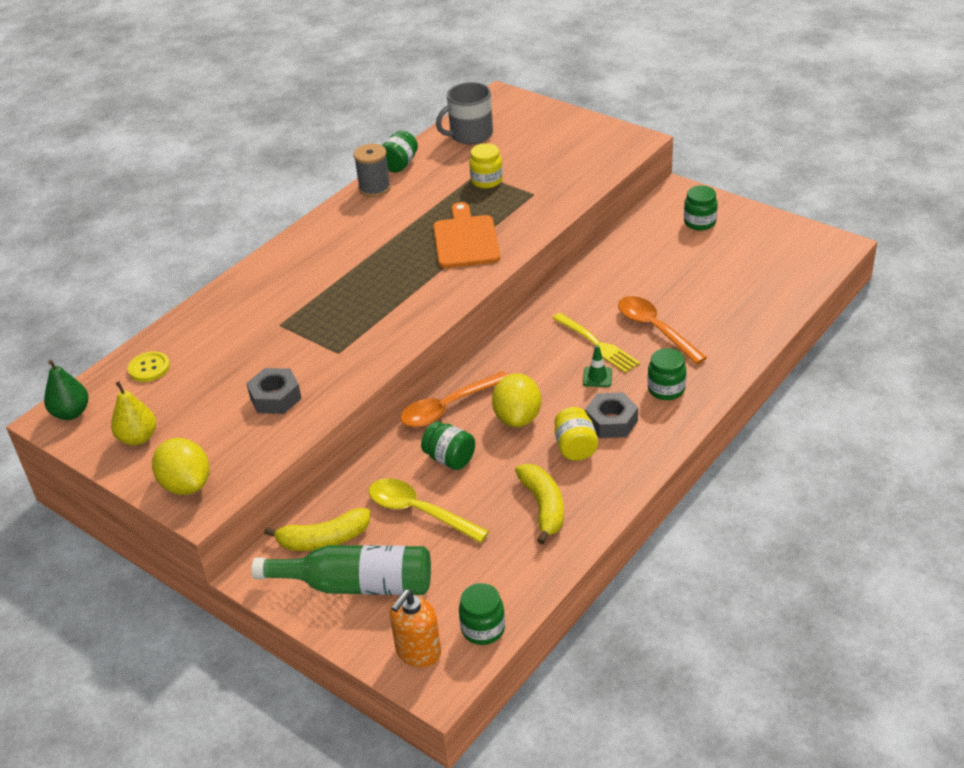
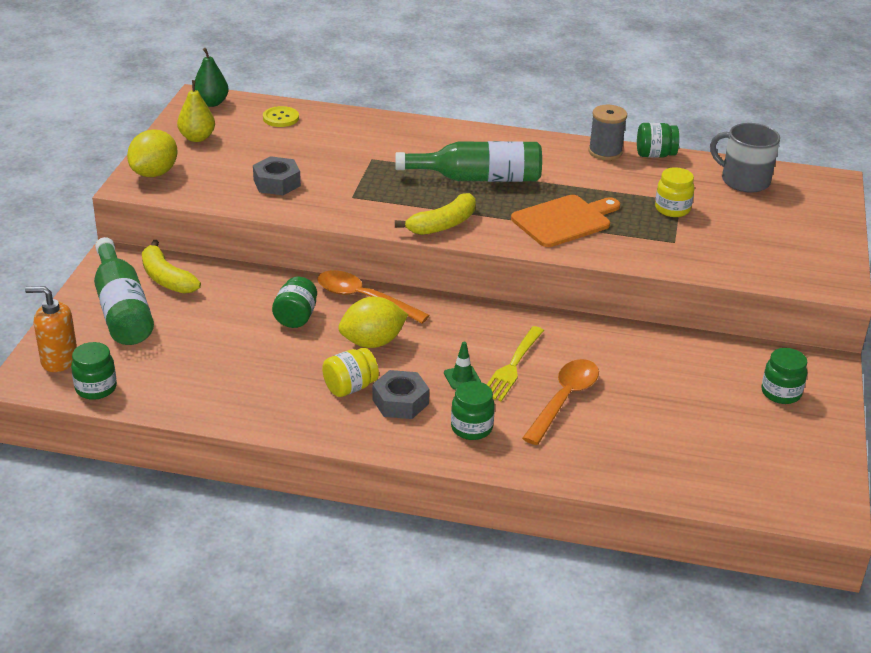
camera: 60 degrees right, 5 degrees down
(363, 269) = (478, 178): none -> green bottle
(419, 512) = (221, 318): yellow spoon -> none
(543, 507) = (259, 387): yellow banana -> yellow banana (442, 225)

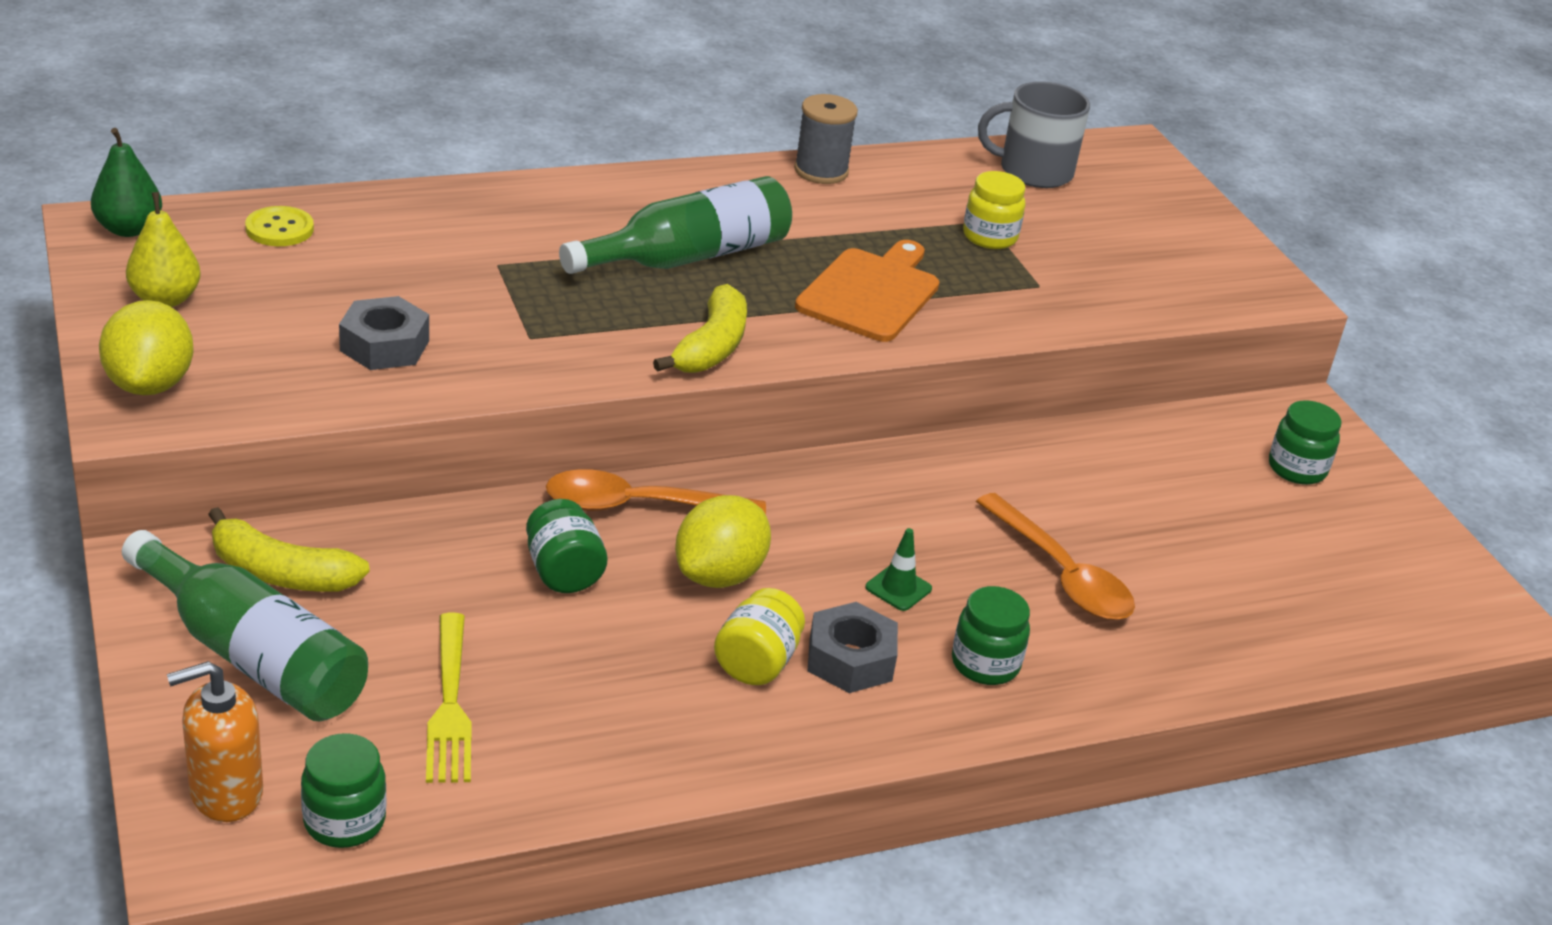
camera: 35 degrees left, 0 degrees up
(512, 366) = (947, 544): yellow fork -> yellow fork (449, 703)
(564, 400) = (1061, 574): orange spoon -> orange spoon turned 150 degrees clockwise
(655, 155) = (889, 160): green jar -> none

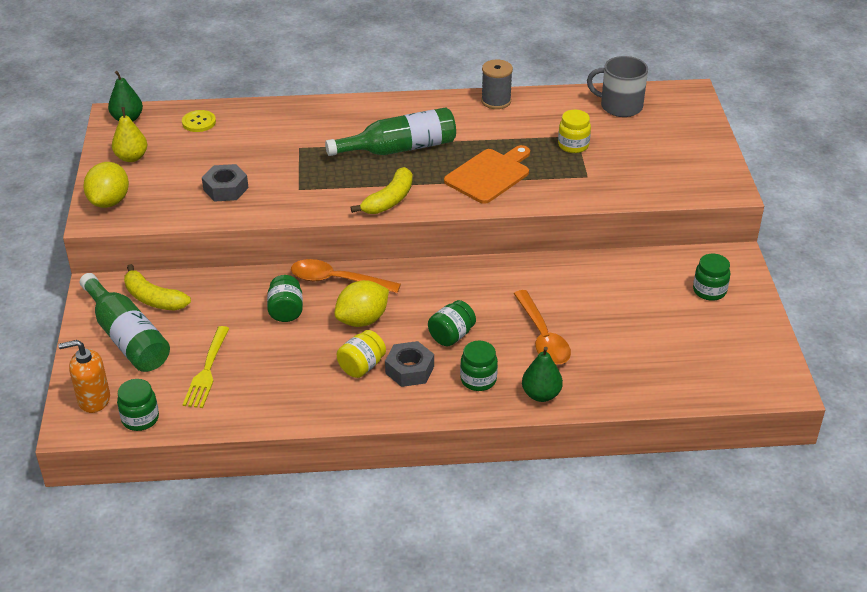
camera: 20 degrees right, 5 degrees up
(898, 588) = (451, 336): green traffic cone -> green jar
(1109, 678) = (541, 394): none -> green pear

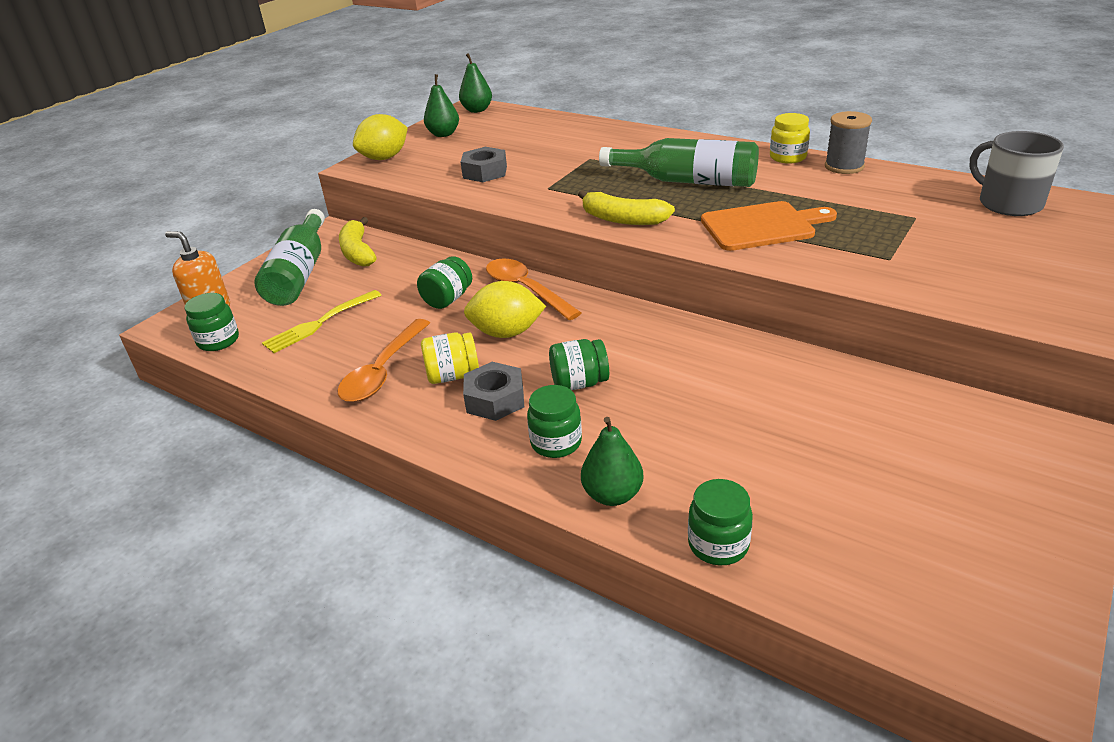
camera: 40 degrees right, 5 degrees down
(131, 157) = (443, 134): yellow pear -> green pear
(199, 122) = (528, 123): yellow button -> none
(389, 200) = (622, 219): yellow banana -> yellow banana turned 45 degrees clockwise
(542, 337) = (686, 427): orange spoon -> orange spoon (383, 371)
(573, 145) = (901, 225): yellow jar -> yellow jar (787, 157)
(709, 291) = (993, 466): green jar -> green jar (718, 544)

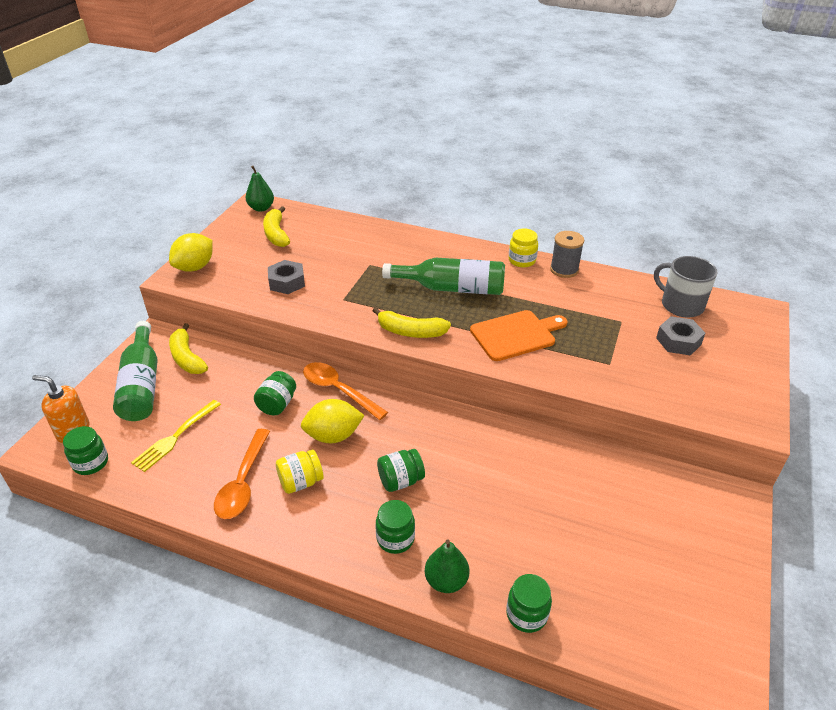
camera: 15 degrees left, 5 degrees up
(443, 134) = (239, 238): green pear -> none
(487, 131) = (276, 234): none -> yellow banana
(495, 399) = (340, 502): grey nut -> grey nut (678, 341)

